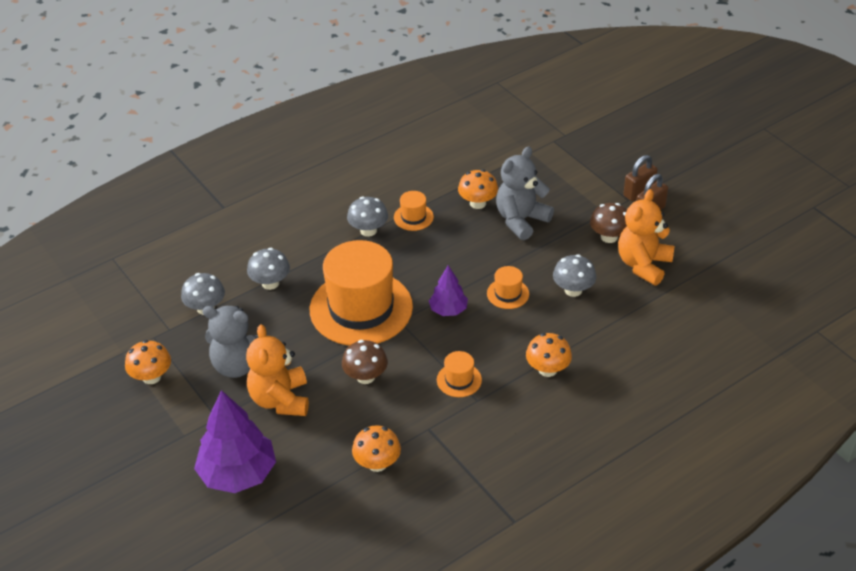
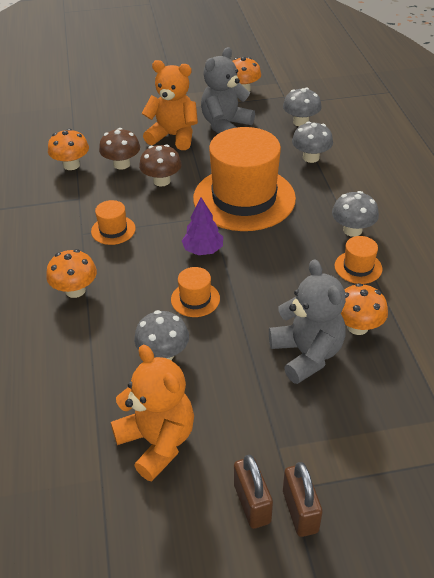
camera: 115 degrees right, 0 degrees up
(238, 474) = (122, 107): purple tree -> none
(609, 237) = (228, 429): brown mushroom -> brown mushroom (121, 164)

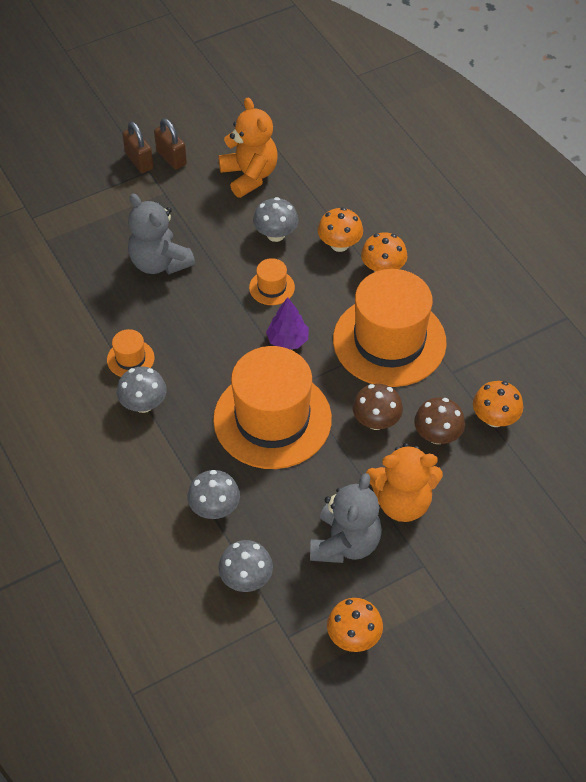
camera: 160 degrees right, 10 degrees up
(113, 230) = (389, 341): orange hat -> orange hat, size x2.41
(157, 442) = (249, 176): orange teddy bear -> orange teddy bear turned 150 degrees counterclockwise
(357, 326) = (121, 297): orange mushroom -> orange mushroom (339, 244)

